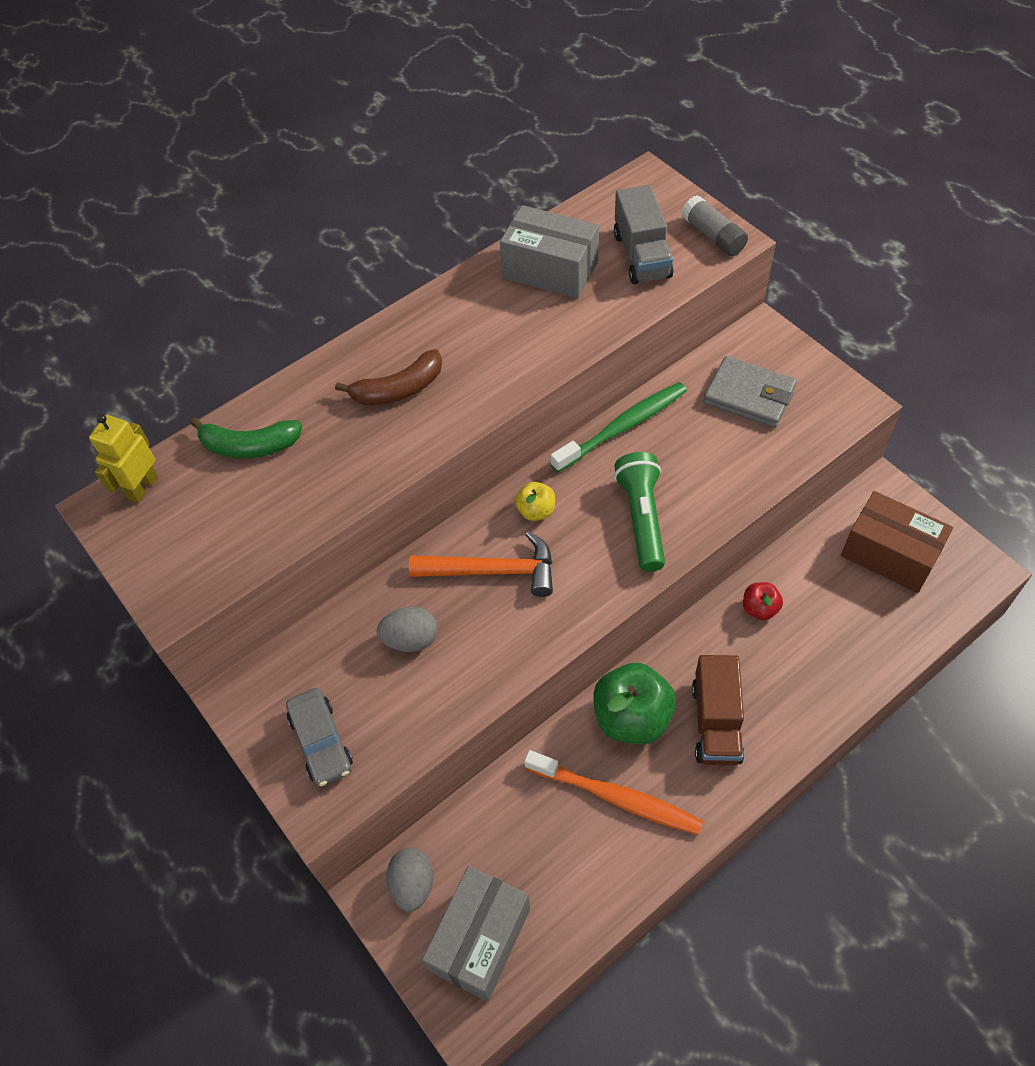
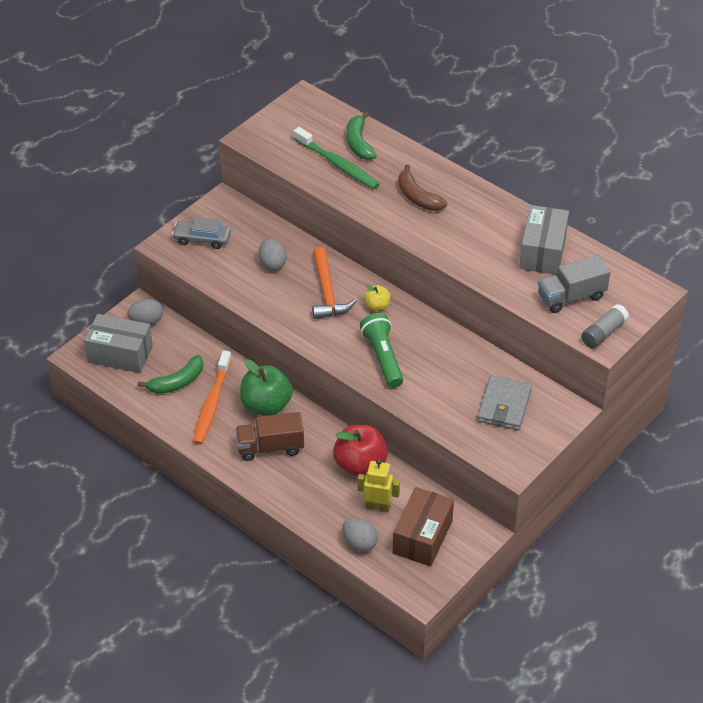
camera: 75 degrees right, 10 degrees down
(142, 487) = (320, 108): yellow robot -> yellow robot (378, 507)
(321, 742) = (202, 239): grey car -> grey car turned 45 degrees clockwise
(561, 847) = (177, 382): none -> green banana
(622, 427) = (457, 340): green toothbrush -> green toothbrush (338, 164)
(641, 518) = (383, 357): green flashlight -> green flashlight turned 90 degrees counterclockwise
(759, 609) = (360, 465): red apple -> red apple, size x1.96
(899, 630) = (359, 543): none -> grey egg

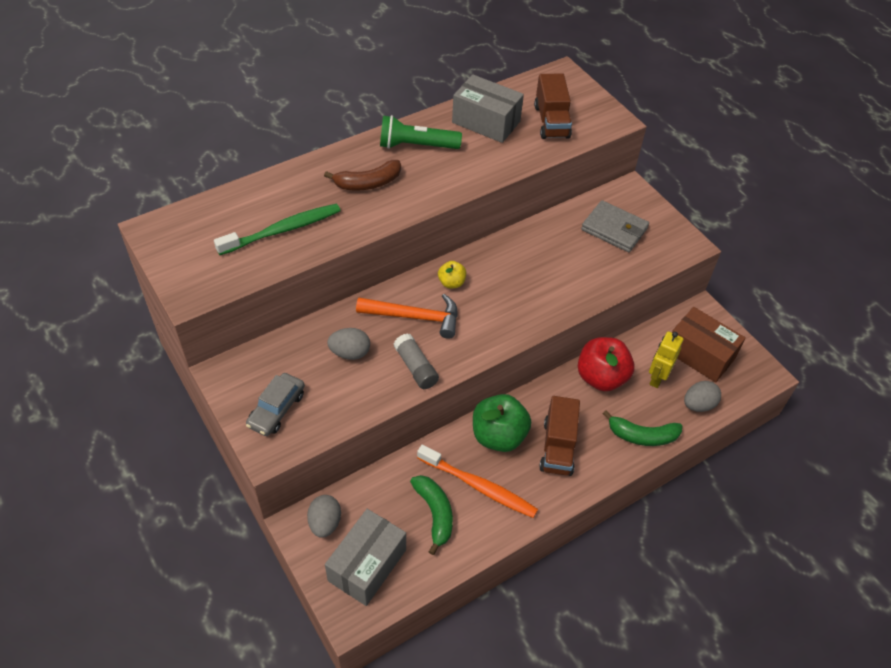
camera: 75 degrees left, 5 degrees up
(359, 143) = (258, 205): green banana -> green banana (642, 436)
(383, 357) = (525, 298): green flashlight -> green flashlight (416, 146)
(571, 296) = (551, 121): grey truck -> brown truck
(603, 333) = (603, 116): grey glue stick -> grey glue stick (416, 367)

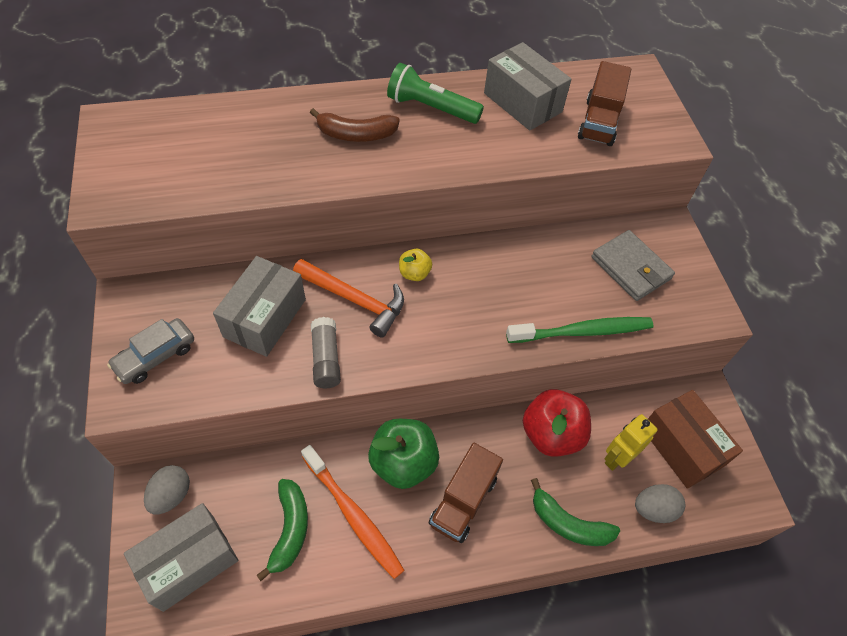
camera: 20 degrees right, 5 degrees up
(282, 230) = (237, 160): green toothbrush -> green toothbrush (582, 331)
(350, 353) = (265, 318): grey egg -> grey box

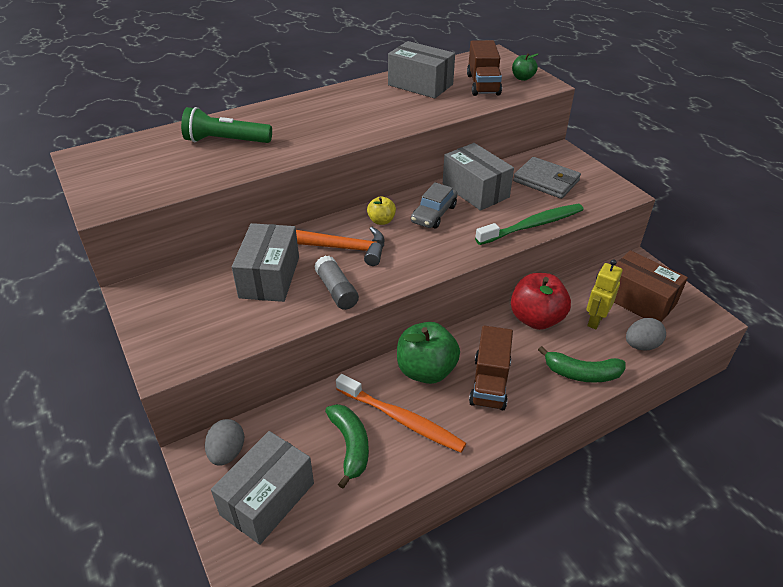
camera: 15 degrees left, 15 degrees down
(155, 356) = (182, 326): grey car -> grey car (434, 214)
(356, 134) = (301, 125): brown banana -> none
(431, 108) = (352, 100): green flashlight -> green flashlight (226, 141)
(540, 259) = (475, 190): none -> grey box
(654, 123) = (522, 78): none -> green apple

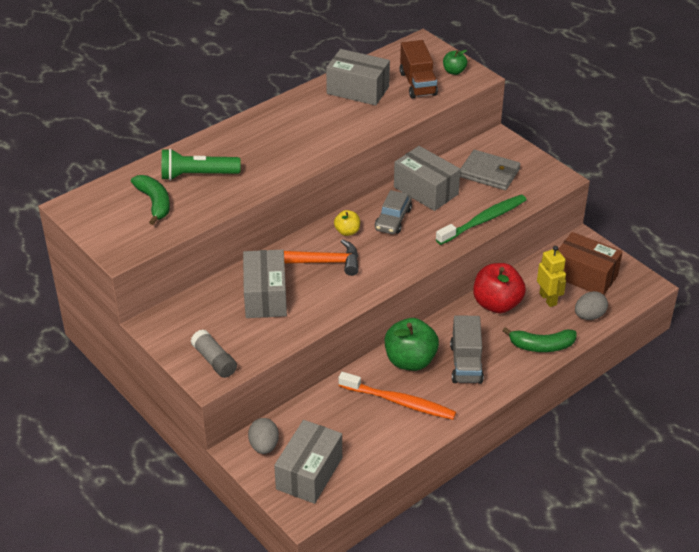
camera: 10 degrees left, 0 degrees up
(336, 290) = (328, 301): grey glue stick -> grey glue stick (214, 360)
(350, 446) = (363, 427): green banana -> green banana (154, 203)
(489, 382) = (466, 363): brown truck -> grey truck
(595, 320) = (548, 299): yellow robot -> yellow robot turned 135 degrees clockwise

